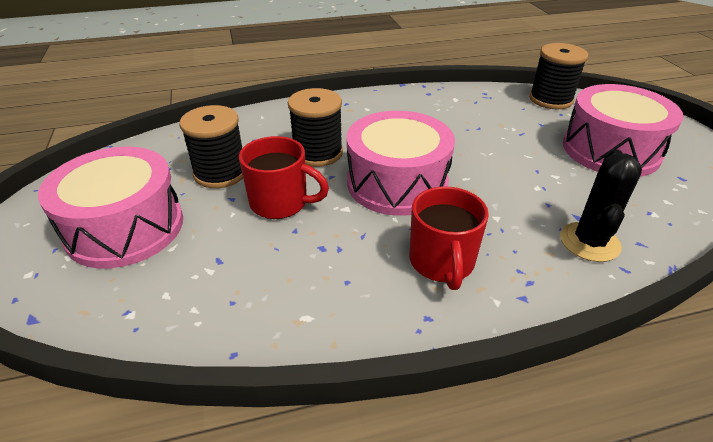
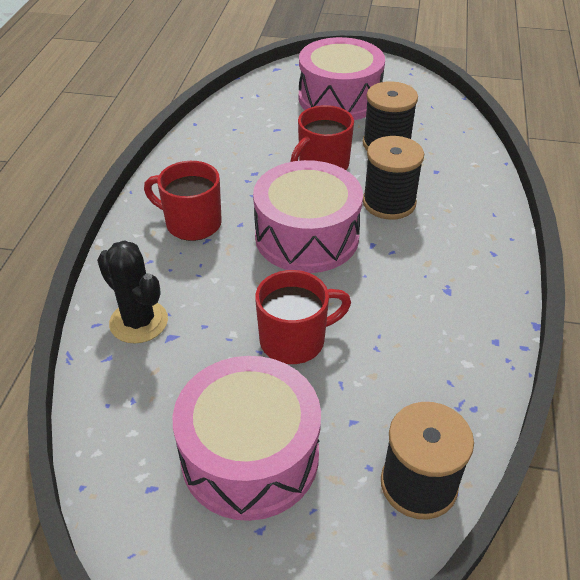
camera: 115 degrees right, 5 degrees up
(510, 158) = (294, 340): none -> red mug

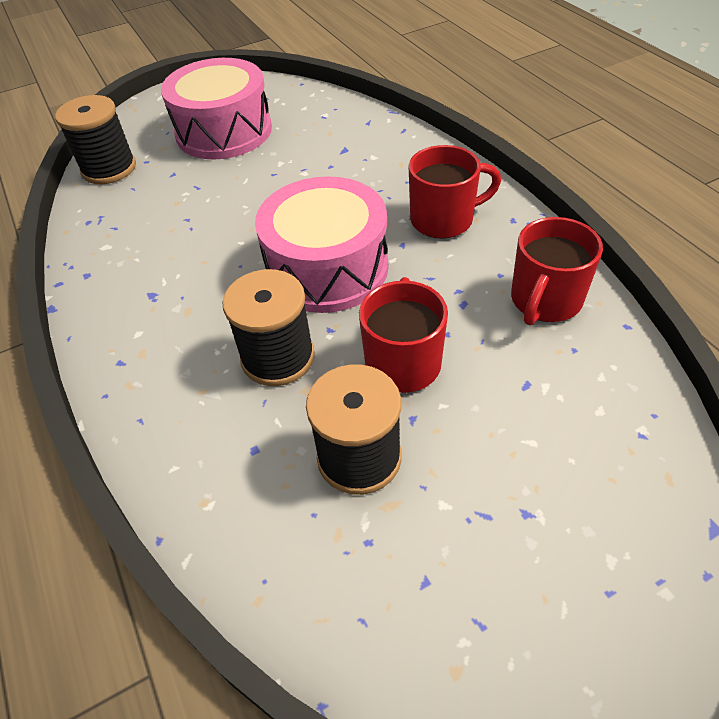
camera: 145 degrees right, 5 degrees up
(139, 322) = (377, 144): black cactus -> none
(294, 340) = (254, 191): red mug -> red mug (545, 300)
(339, 98) = (525, 520): pink drum -> none

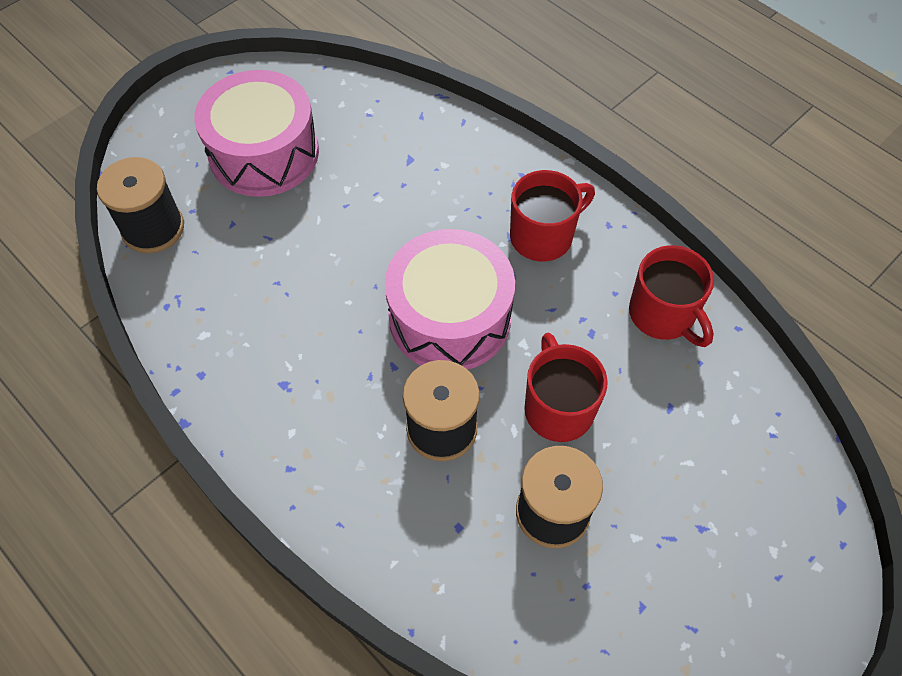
camera: 20 degrees left, 10 degrees up
(545, 300) = (662, 315): red mug -> red mug turned 45 degrees counterclockwise

